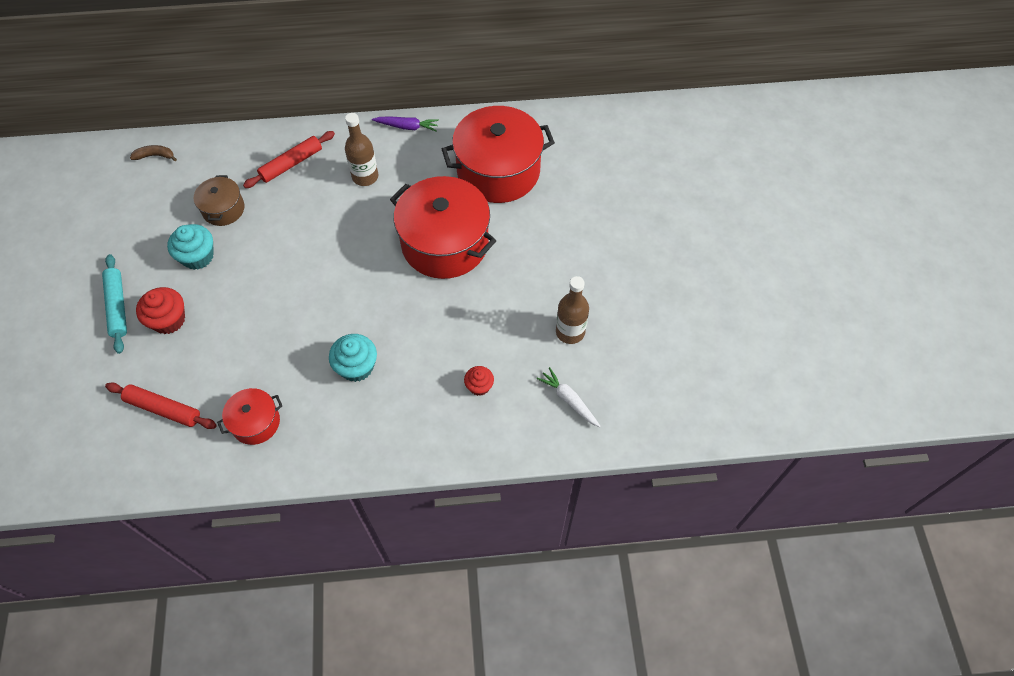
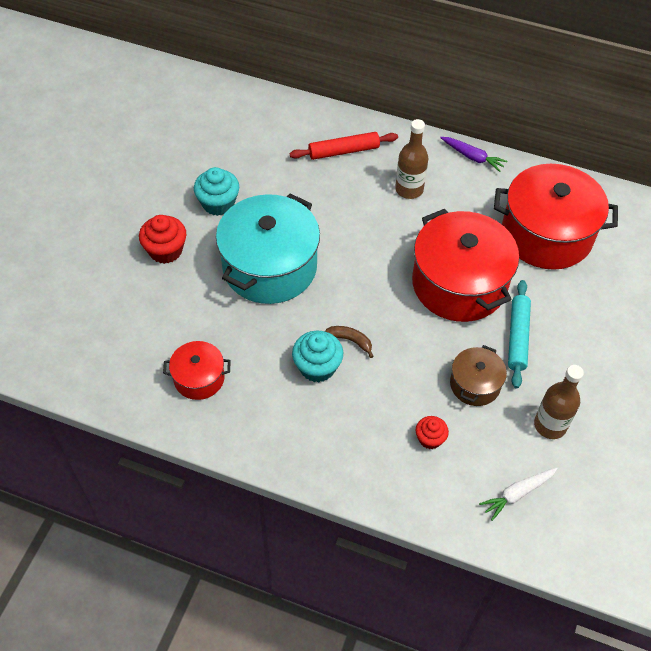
camera: 25 degrees right, 5 degrees down
(118, 306) = (127, 220): turquoise rolling pin -> turquoise rolling pin (517, 337)
(155, 156) = (223, 98): brown banana -> brown banana (350, 340)
(163, 409) = (123, 329): red rolling pin -> none
(223, 209) = (261, 169): brown pot -> brown pot (475, 384)
(273, 295) = (269, 266): none -> turquoise pot
(569, 400) = (517, 494): white carrot -> white carrot turned 105 degrees counterclockwise

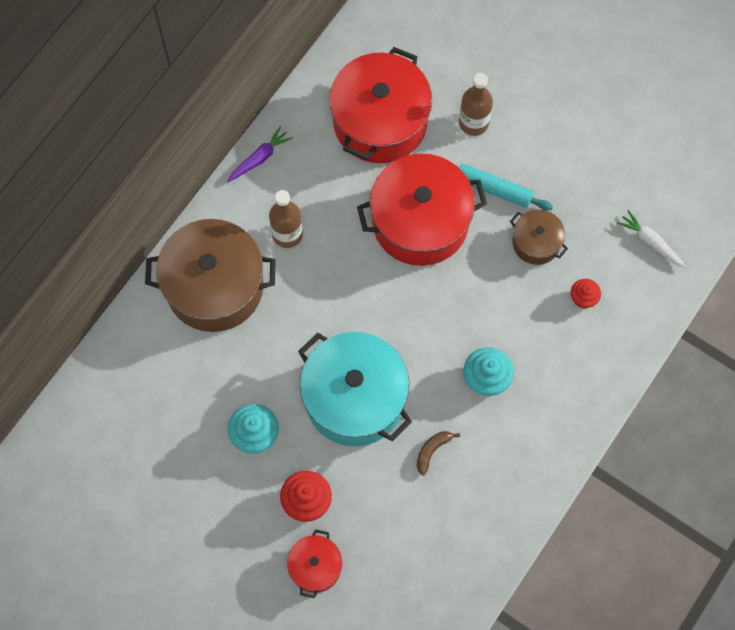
camera: 75 degrees left, 15 degrees up
(199, 378) = (474, 493): red pot -> red pot (315, 567)
(344, 151) = (214, 286): red rolling pin -> brown pot
(350, 340) = (463, 341): brown banana -> brown banana (432, 451)
(517, 494) = (650, 242): white carrot -> white carrot turned 150 degrees clockwise
(550, 425) = (591, 193): brown bottle -> brown bottle (473, 123)

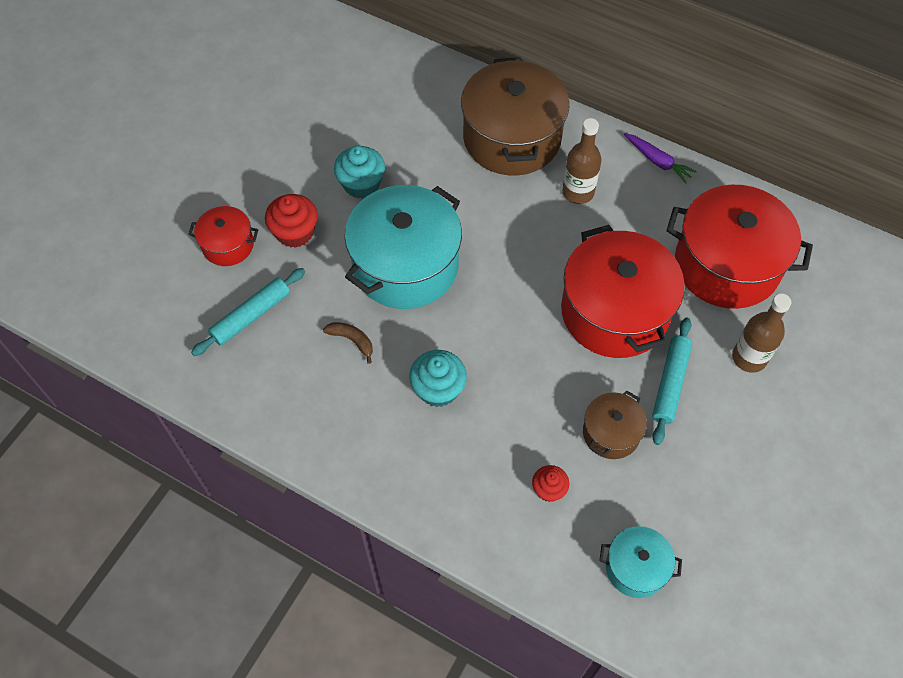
camera: 85 degrees right, 10 degrees down
(398, 543) = (251, 316): none -> turquoise rolling pin
(650, 242) = (636, 567): white carrot -> turquoise pot

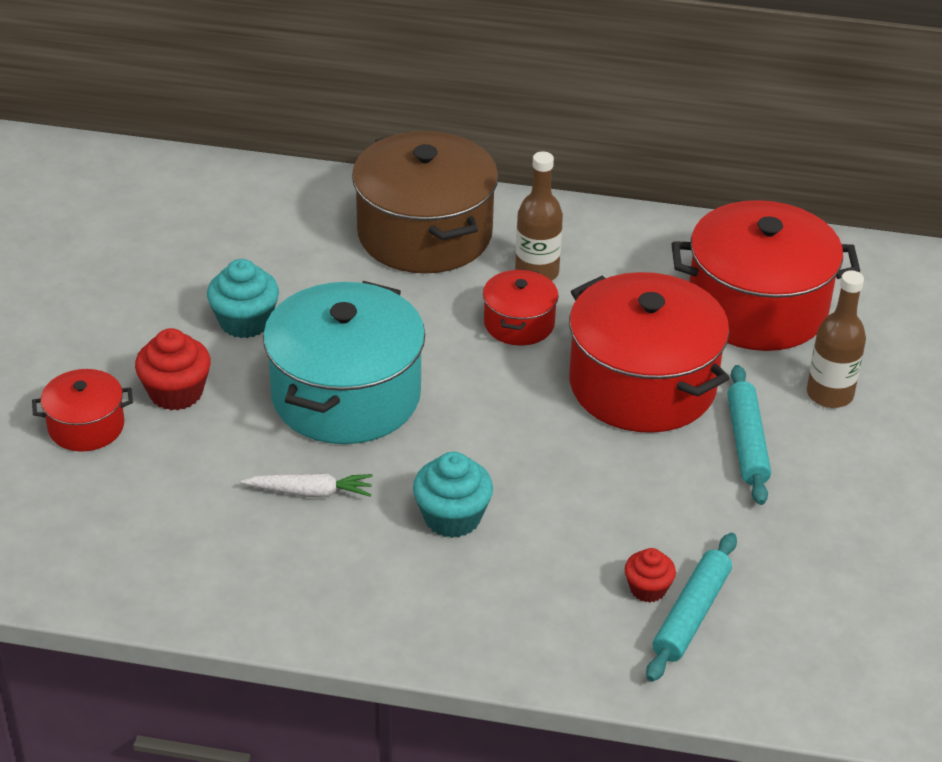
camera: 20 degrees left, 20 degrees down
(251, 316) = (156, 497): turquoise rolling pin -> turquoise rolling pin (691, 615)
(352, 340) = (310, 492): brown banana -> white carrot
(548, 234) = (519, 323): none -> red pot
(611, 433) = (698, 511): brown pot -> none
(636, 567) = (796, 642): turquoise pot -> none
(658, 161) = (622, 221): purple carrot -> none

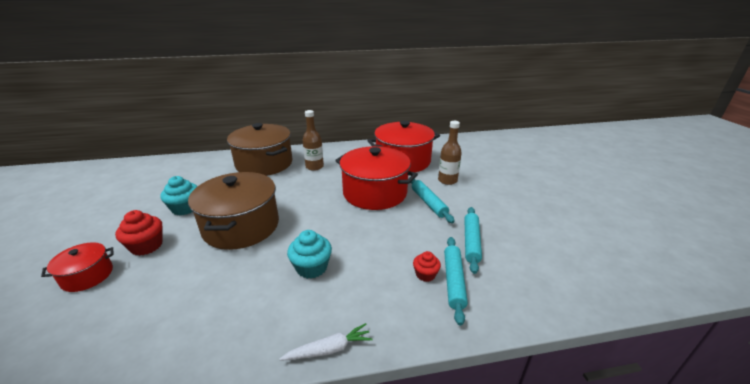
camera: 20 degrees left, 10 degrees down
(310, 492) = (229, 276): white carrot -> white carrot (329, 349)
(346, 395) = (241, 226): turquoise pot -> brown pot
(519, 323) = (314, 183): red pot -> none
(776, 554) = (471, 242): none -> turquoise rolling pin

